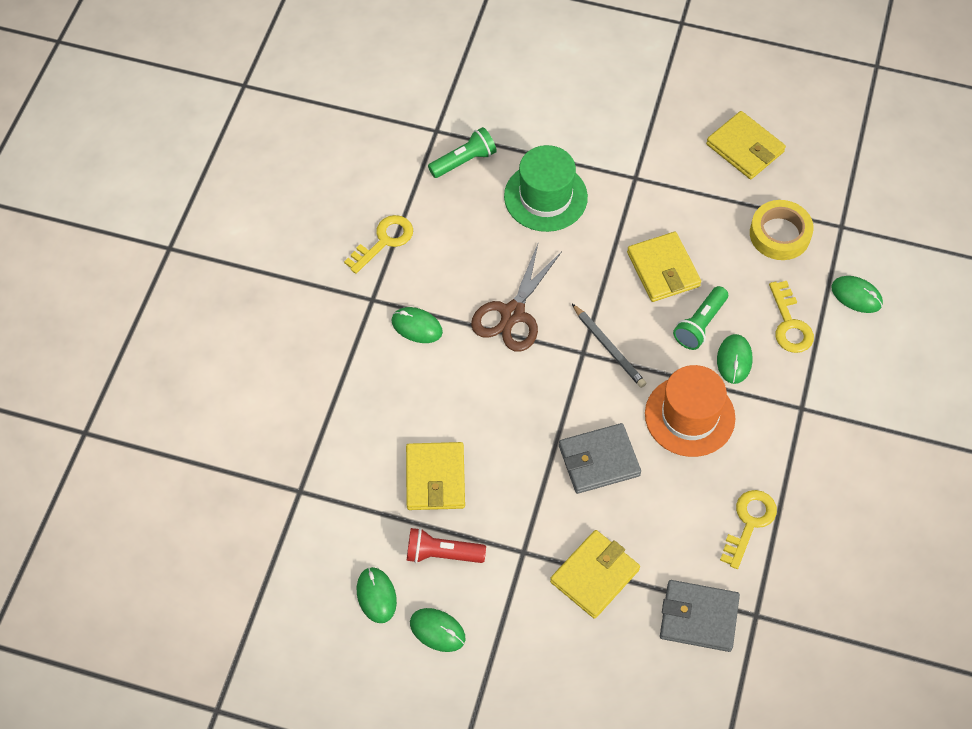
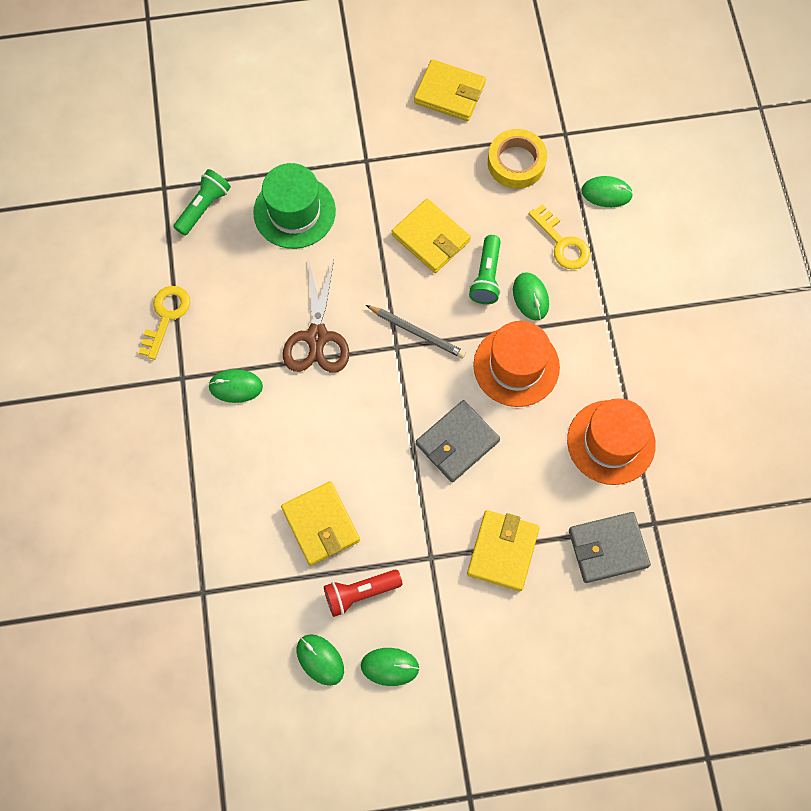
camera: 25 degrees left, 10 degrees up
(749, 523) = (611, 442): yellow key -> orange hat

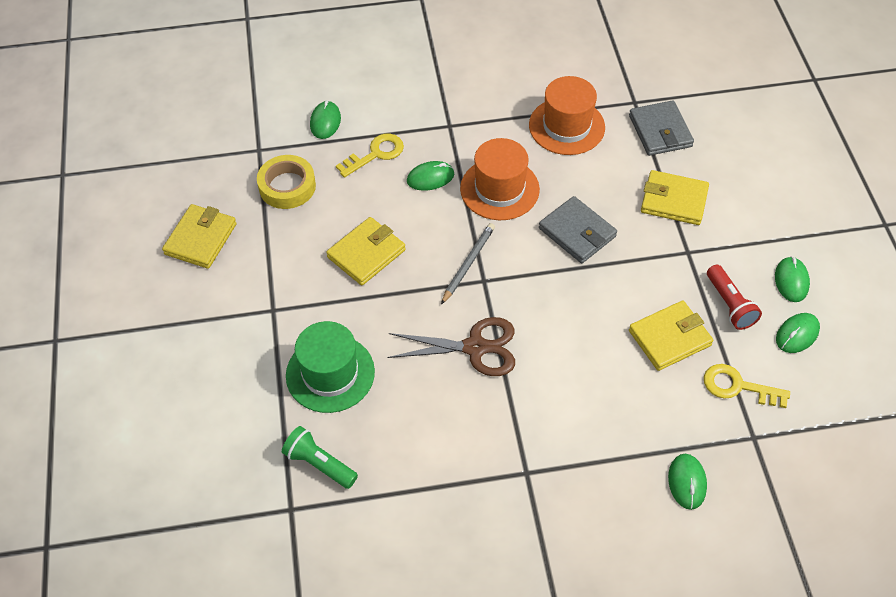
camera: 90 degrees left, 15 degrees down
(166, 316) = (454, 494): yellow key -> yellow key (738, 386)
(235, 386) = (533, 419): green mouse -> green mouse (687, 482)
(486, 276) = (409, 210): green flashlight -> none

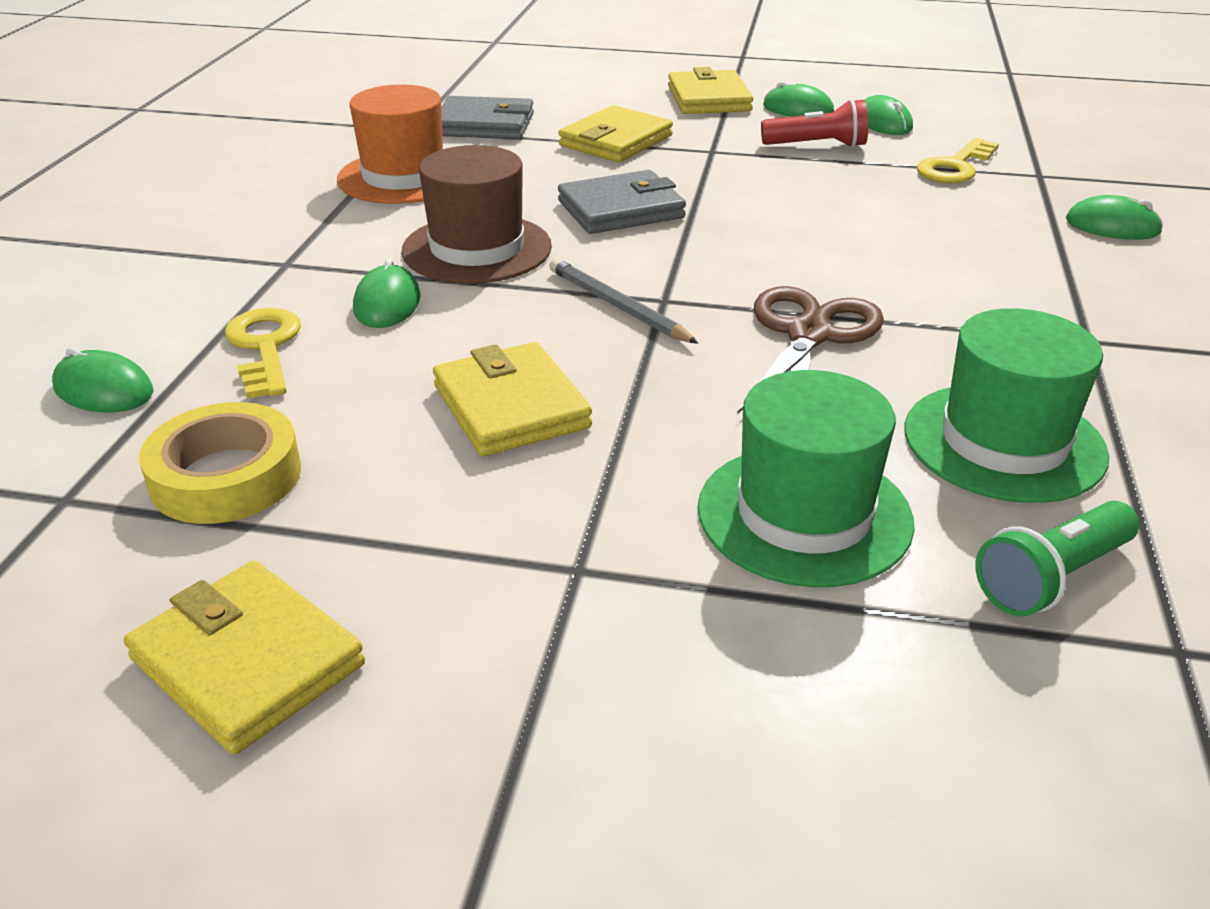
camera: 70 degrees left, 20 degrees down
(411, 440) = (1003, 442): none -> green hat
(499, 189) = (477, 249): orange hat -> brown hat
(670, 338) = (856, 189): yellow wallet -> yellow wallet (709, 99)

